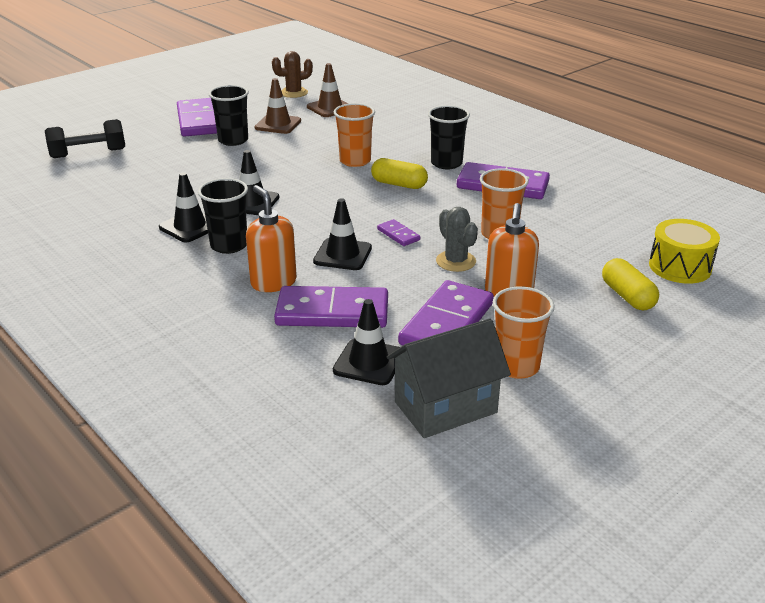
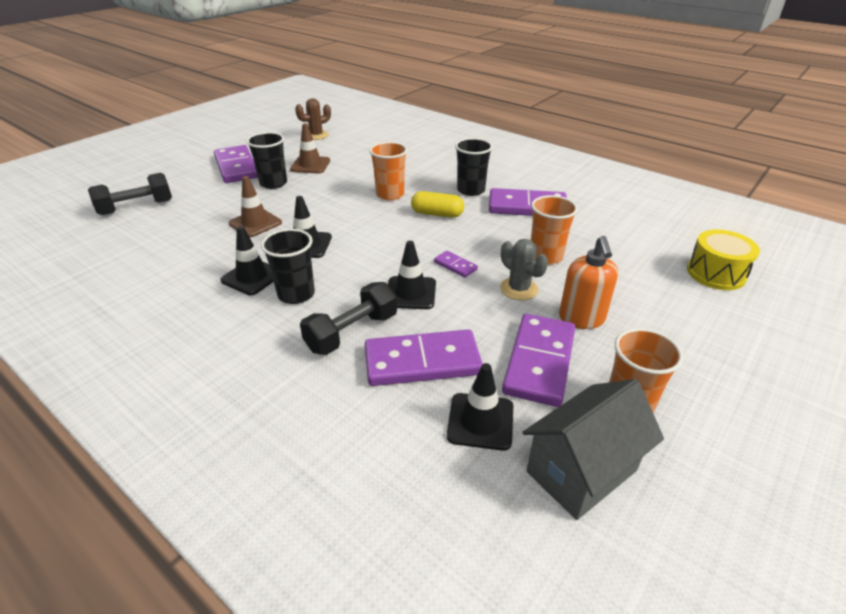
camera: 10 degrees left, 5 degrees up
(273, 282) = (352, 332): orange soap dispenser -> black dumbbell
(330, 108) = (352, 147): brown traffic cone -> brown traffic cone (255, 223)
(627, 296) = (688, 310): yellow capsule -> none

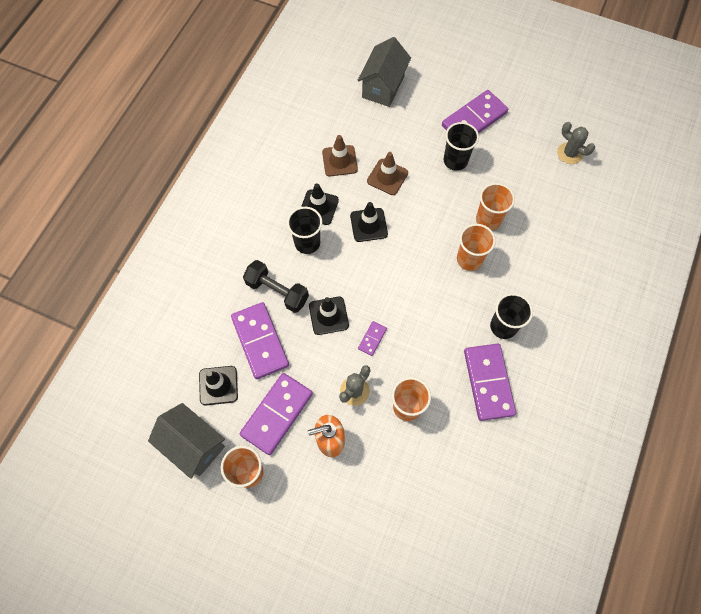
camera: 75 degrees right, 30 degrees up
(136, 207) = (383, 87): black dumbbell -> grey house
(310, 165) = (501, 174): brown traffic cone -> brown traffic cone (339, 161)
(316, 135) = (569, 153): brown cactus -> grey cactus
(353, 179) = (488, 220): none -> orange cup
(437, 214) = (448, 307): yellow capsule -> none
(539, 362) = (276, 414): purple domino -> purple domino turned 60 degrees counterclockwise
(716, 273) = (423, 553): yellow drum -> none

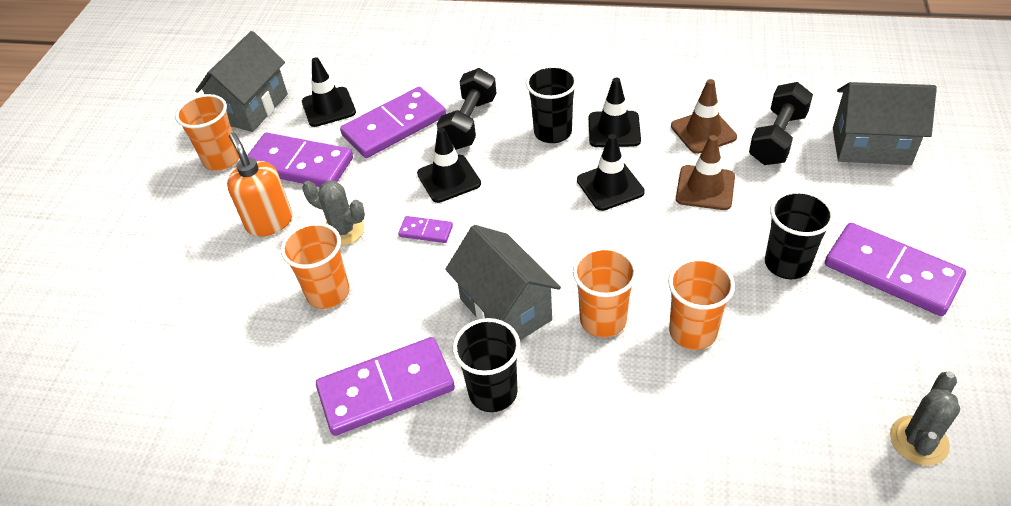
camera: 80 degrees right, 20 degrees down
(360, 126) = (777, 138): none -> black dumbbell
(448, 307) = (505, 309): none -> grey house

